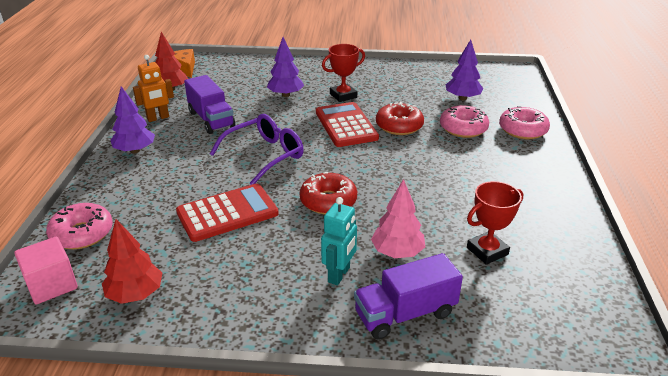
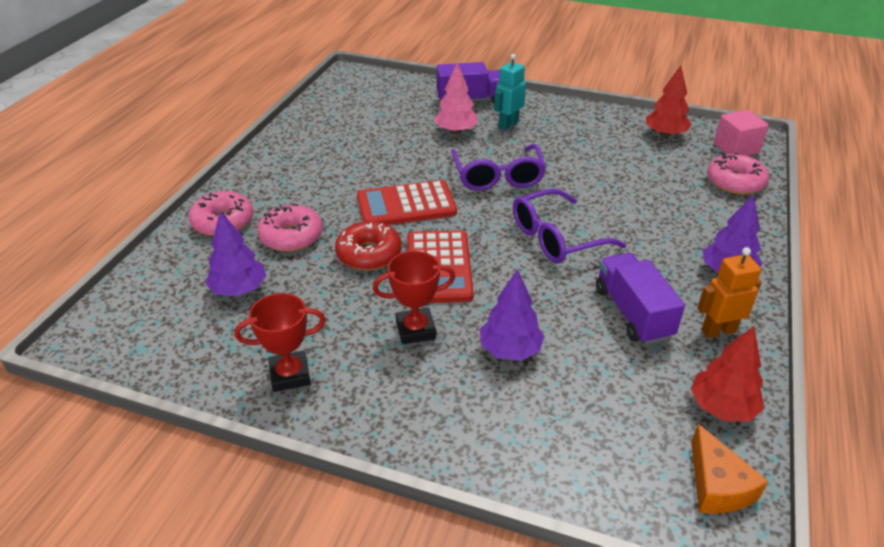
camera: 165 degrees left, 5 degrees up
(227, 213) = (598, 180): red calculator -> red calculator (406, 205)
(328, 201) = (498, 176): red donut -> purple glasses
(487, 251) = (385, 122): red trophy -> red trophy (290, 375)

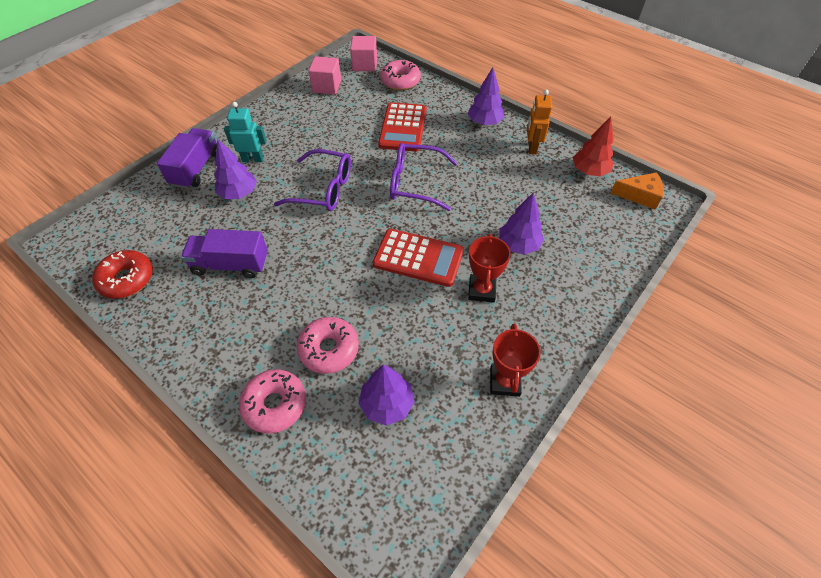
camera: 70 degrees left, 15 degrees up
(369, 254) = (382, 297): red donut -> red donut (127, 279)
(406, 205) = (328, 256): red calculator -> red calculator (403, 127)
(456, 131) = (239, 193): pink tree -> purple tree
(508, 124) = (253, 159): turquoise robot -> turquoise robot turned 120 degrees clockwise
(557, 238) = (415, 183): purple glasses -> purple glasses turned 105 degrees clockwise
(632, 313) = (504, 176): purple truck -> purple truck (231, 264)
(665, 134) = (327, 86): red tree -> pink cube

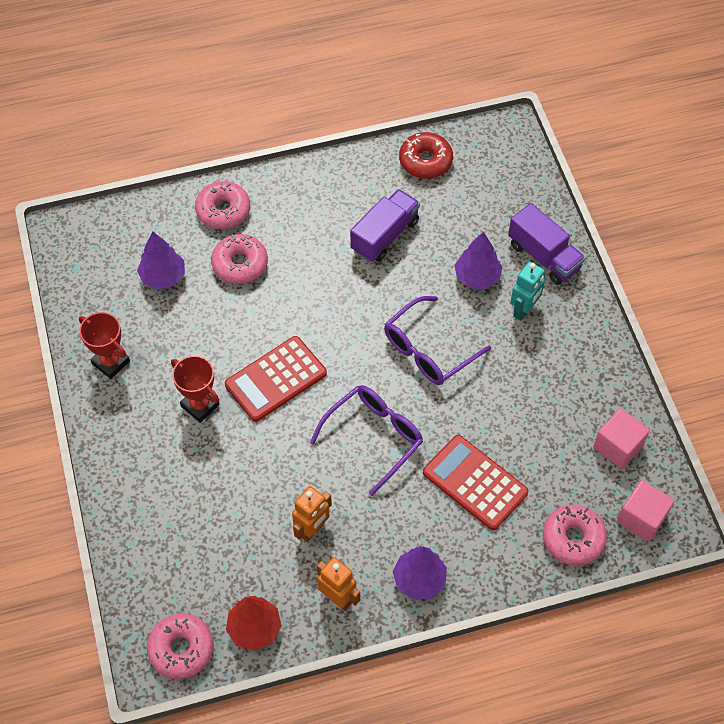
camera: 125 degrees right, 5 degrees up
(505, 179) = (312, 530): none -> orange robot
(518, 245) = (220, 473): purple tree -> none
(640, 195) = (181, 649): orange cheese -> pink donut

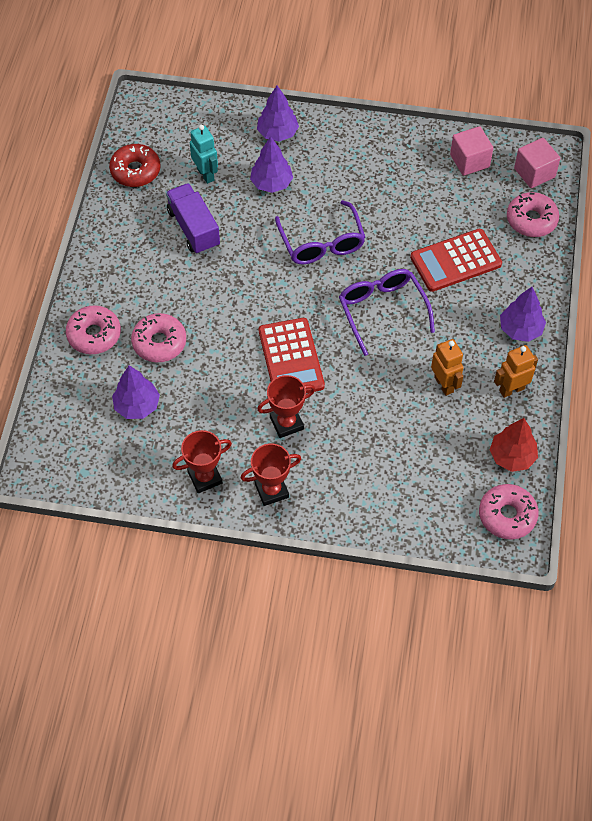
camera: 65 degrees left, 0 degrees up
(120, 423) = (271, 490): none -> red trophy
(524, 310) = (320, 166): turquoise robot -> turquoise robot (206, 174)
(544, 256) = (277, 133): purple truck -> purple tree

